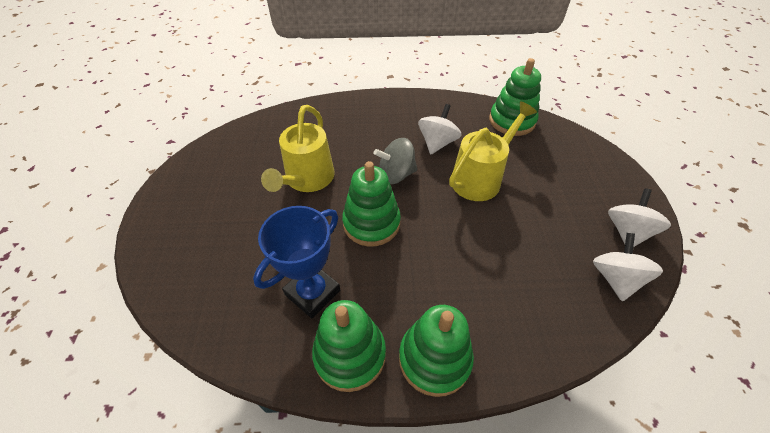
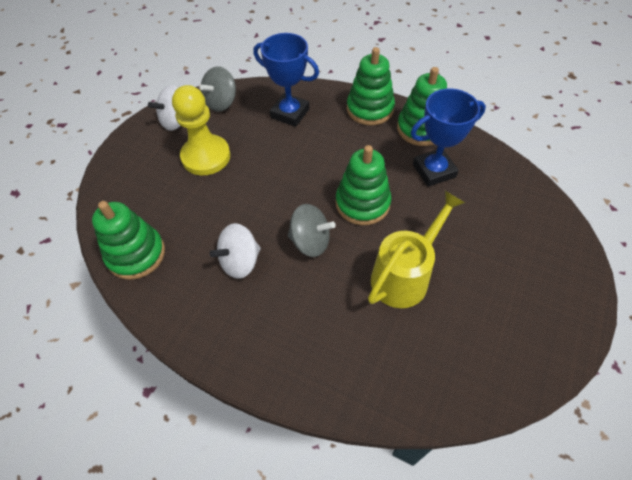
camera: 150 degrees left, 5 degrees up
(480, 178) = (235, 204): yellow watering can -> none
(526, 300) = (290, 113): none -> blue trophy
(552, 207) = (206, 156): none -> yellow pawn
(615, 278) = (221, 102): white spinning top -> grey spinning top

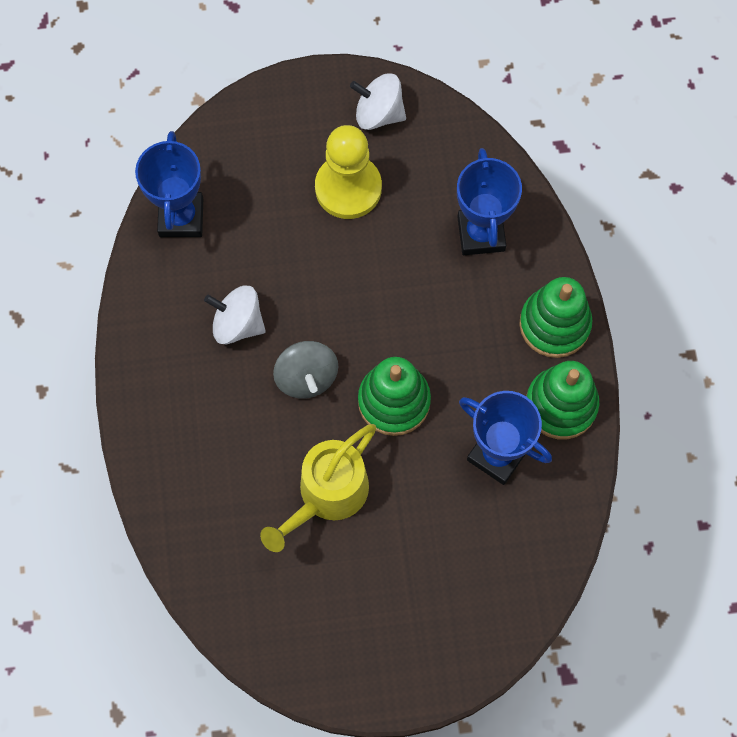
camera: 55 degrees right, 15 degrees up
(136, 254) = (181, 217): green stacking toy -> blue trophy
(221, 102) = (444, 141): grey spinning top -> none
(405, 275) = (326, 496): yellow watering can -> yellow watering can turned 120 degrees clockwise

